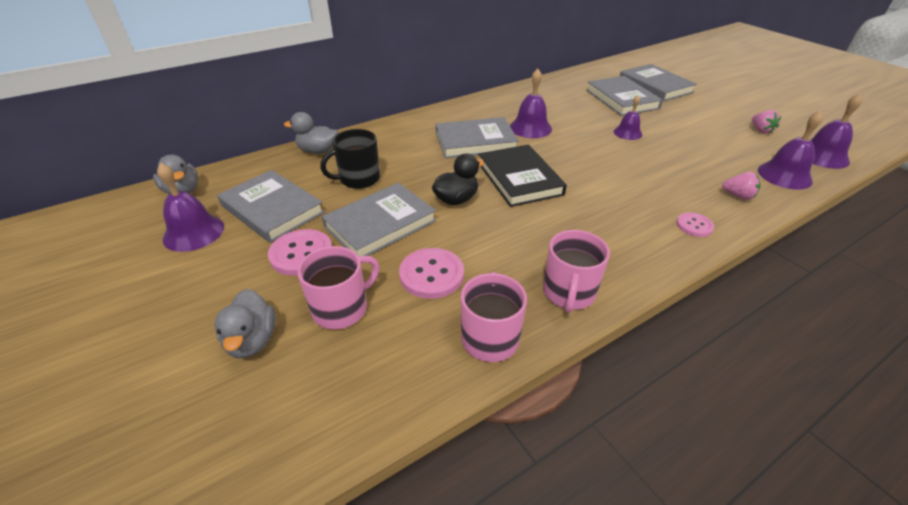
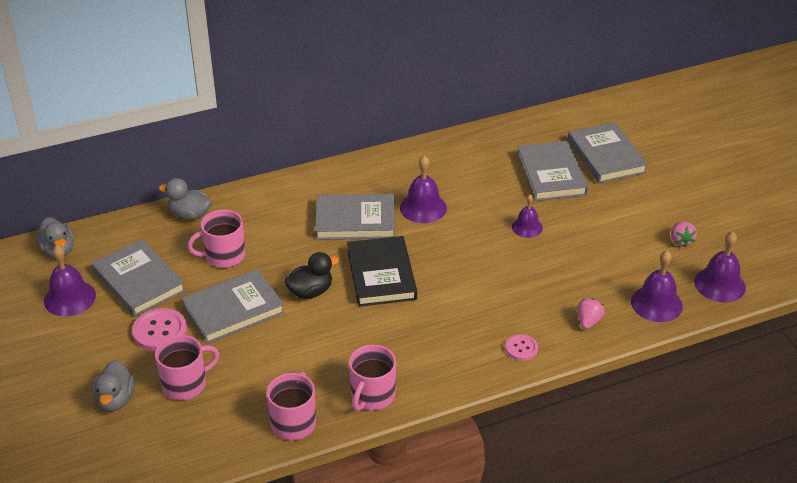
camera: 10 degrees right, 0 degrees up
(358, 179) = (224, 256): black mug -> pink mug
(431, 274) = (265, 365): pink button -> none
(738, 196) = (588, 322): pink strawberry -> pink strawberry turned 105 degrees counterclockwise

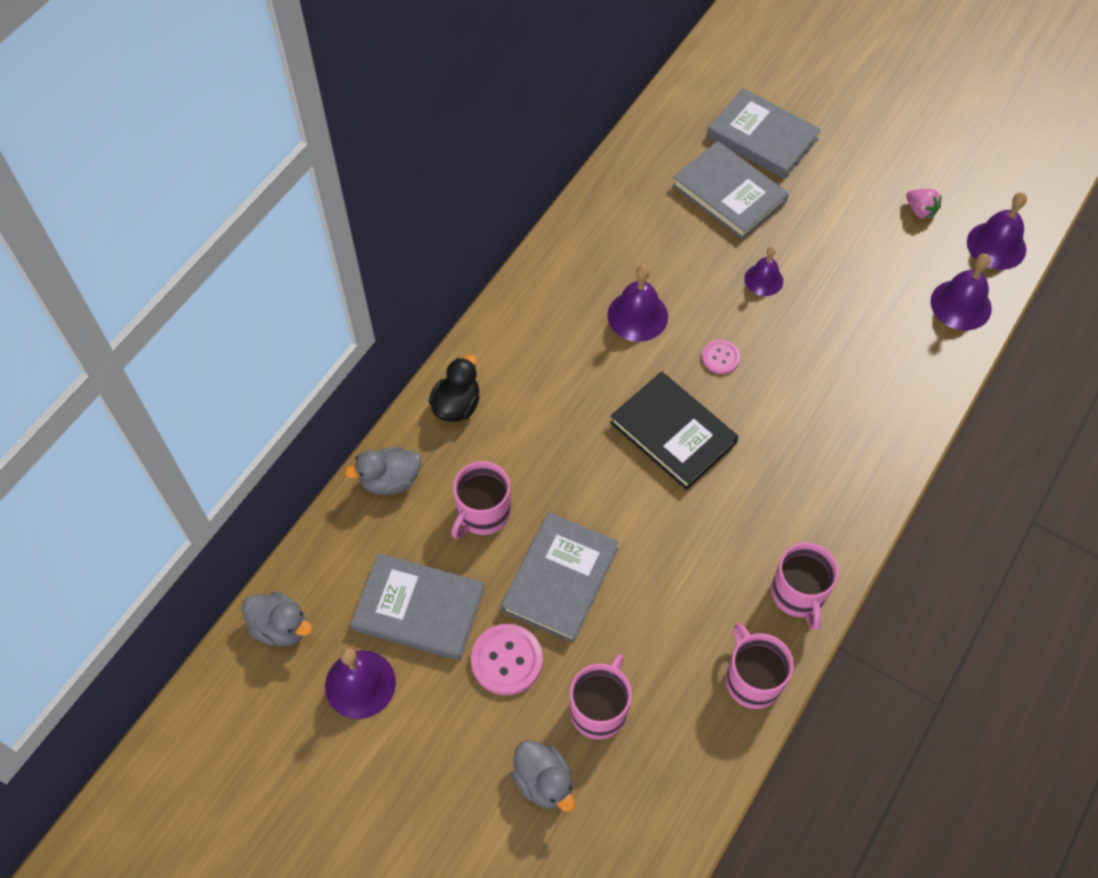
camera: 35 degrees left, 20 degrees up
(310, 292) = (620, 502): black duck -> black duck (457, 405)
(355, 221) = (582, 377): grey book -> none
(521, 348) = (886, 440): pink button -> pink button (720, 358)
(588, 322) = (919, 367): pink strawberry -> none

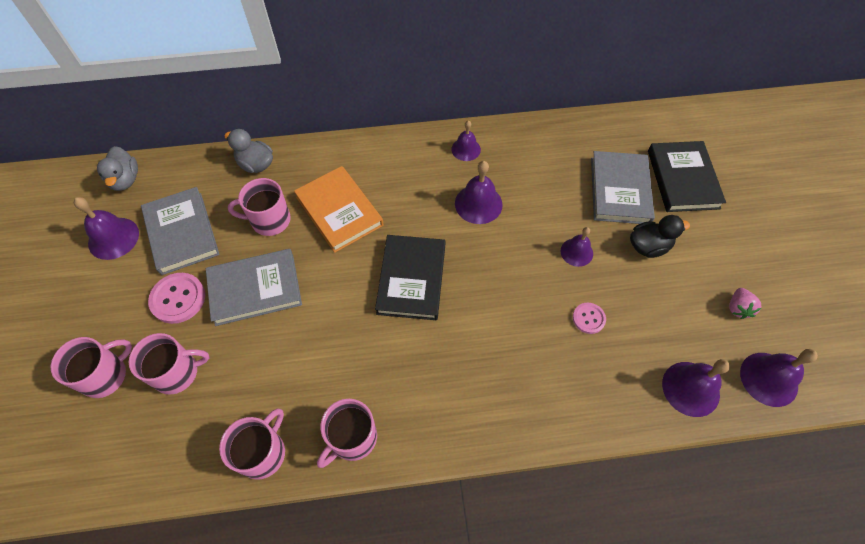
camera: 50 degrees right, 0 degrees up
(457, 405) = (331, 161): black duck -> black duck (648, 246)
(532, 441) = (339, 211): none -> orange book
(543, 782) = (105, 375): grey duck -> pink mug
(560, 277) = (466, 149): none -> purple bell
(720, 358) = (492, 268): pink button -> pink button (588, 318)
(762, 137) = (683, 179): grey book -> black book

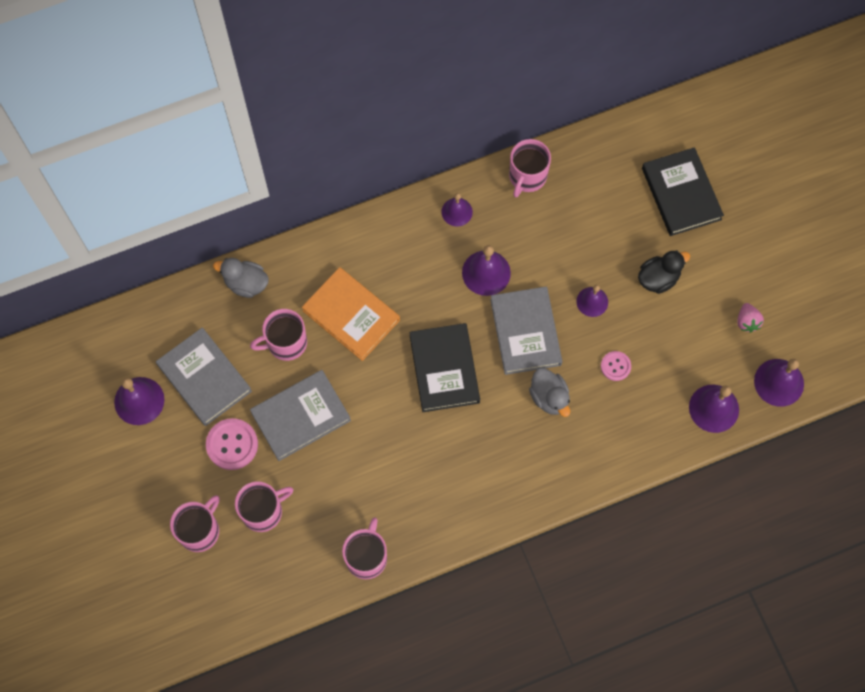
camera: 15 degrees left, 10 degrees up
(125, 180) = (118, 335): grey duck -> grey duck (549, 397)
(352, 438) = (438, 525): pink mug -> pink mug (527, 176)
(619, 190) = (621, 222): grey book -> grey book (525, 332)

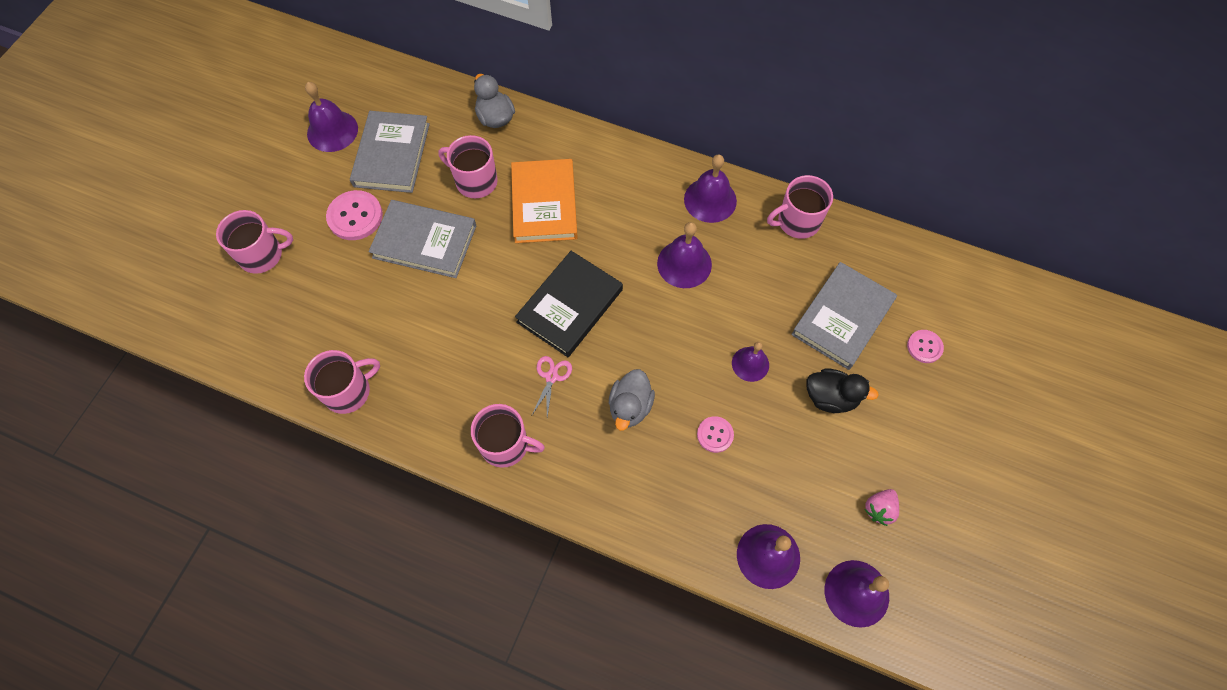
camera: 45 degrees right, 5 degrees down
(263, 511) = (319, 283): pink mug -> pink mug (506, 445)
(457, 212) = (710, 200): purple bell -> purple bell, size x1.54
(482, 425) = (551, 377): none -> pink scissors
(525, 332) = (666, 337): grey book -> grey book (842, 317)
(681, 194) = (924, 347): black book -> pink button

